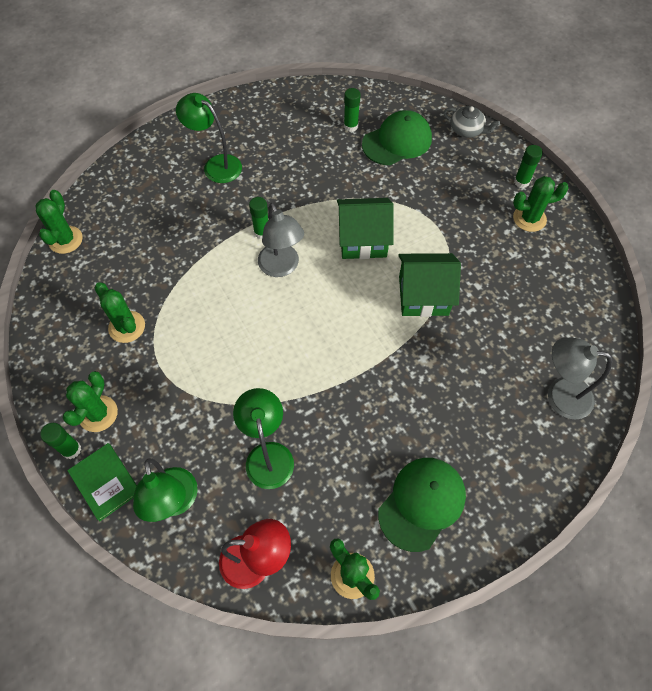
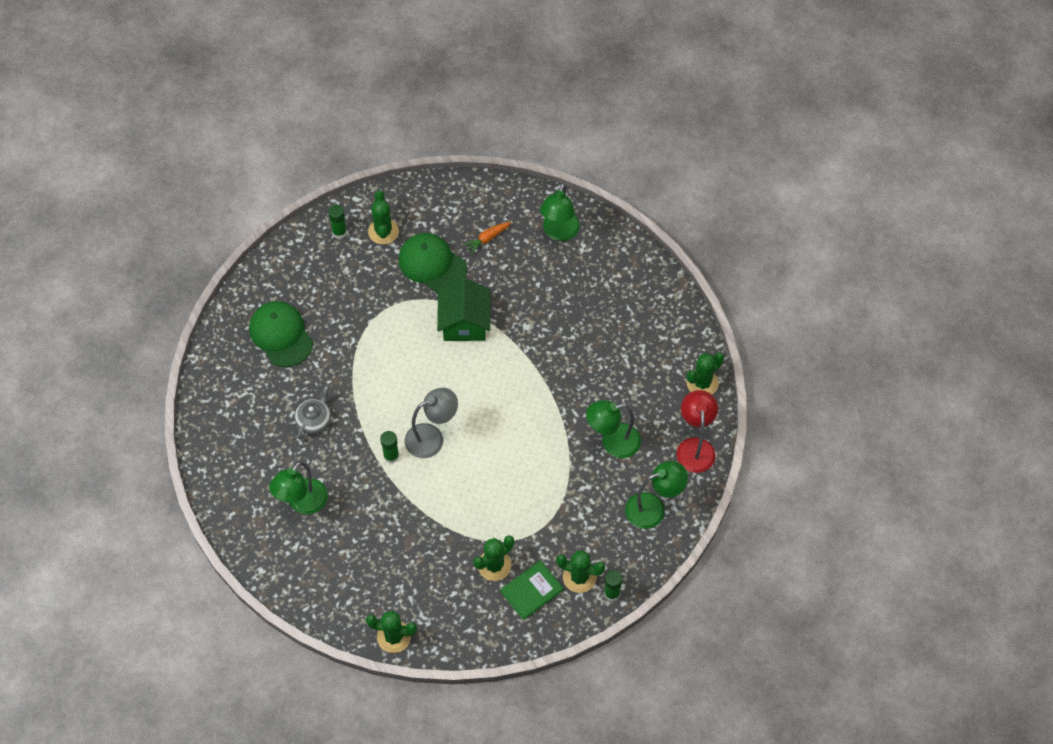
camera: 90 degrees left, 0 degrees up
(105, 482) = (638, 563): green book -> green book (531, 590)
(351, 126) = (257, 377): green glue stick -> none
(363, 240) = (402, 369): green house -> none
(422, 503) = (648, 335): green cap -> green cap (432, 264)
(467, 130) = (270, 272): grey teapot -> grey teapot (314, 420)
(537, 317) = (487, 239): none -> orange carrot
(559, 395) = (559, 232): grey lamp -> green lamp

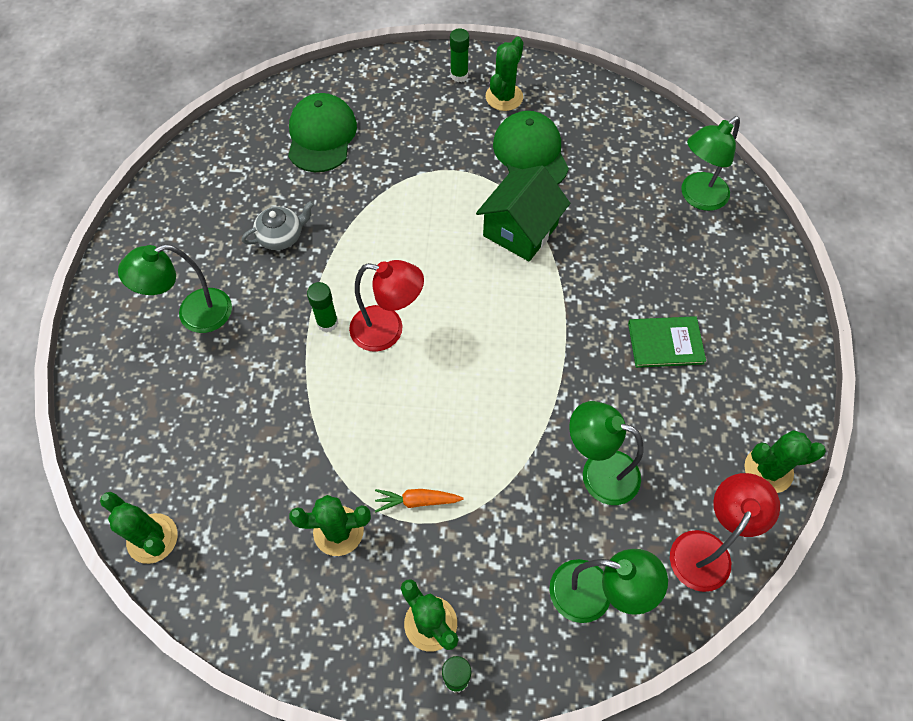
camera: 35 degrees right, 0 degrees up
(432, 437) = (388, 330): grey lamp -> red lamp
(487, 239) = (610, 161): orange carrot -> orange carrot (417, 501)
(531, 590) = (357, 598): green book -> green book (665, 343)

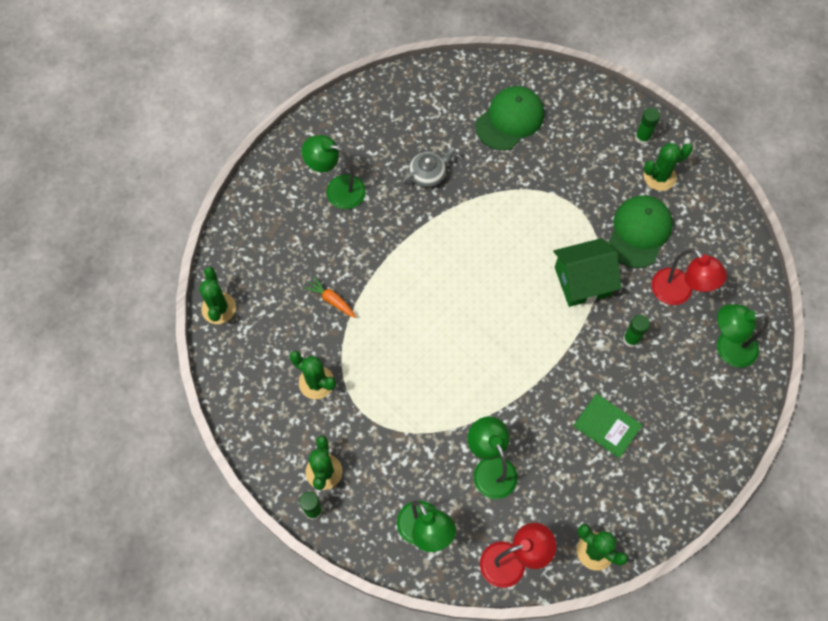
camera: 40 degrees right, 5 degrees up
(281, 236) = (428, 174): grey teapot -> grey teapot turned 45 degrees counterclockwise
(327, 323) = (410, 253): green glue stick -> green glue stick (631, 339)
(388, 330) = (441, 285): red lamp -> red lamp (678, 293)
(417, 501) = (372, 400): orange carrot -> orange carrot (331, 300)

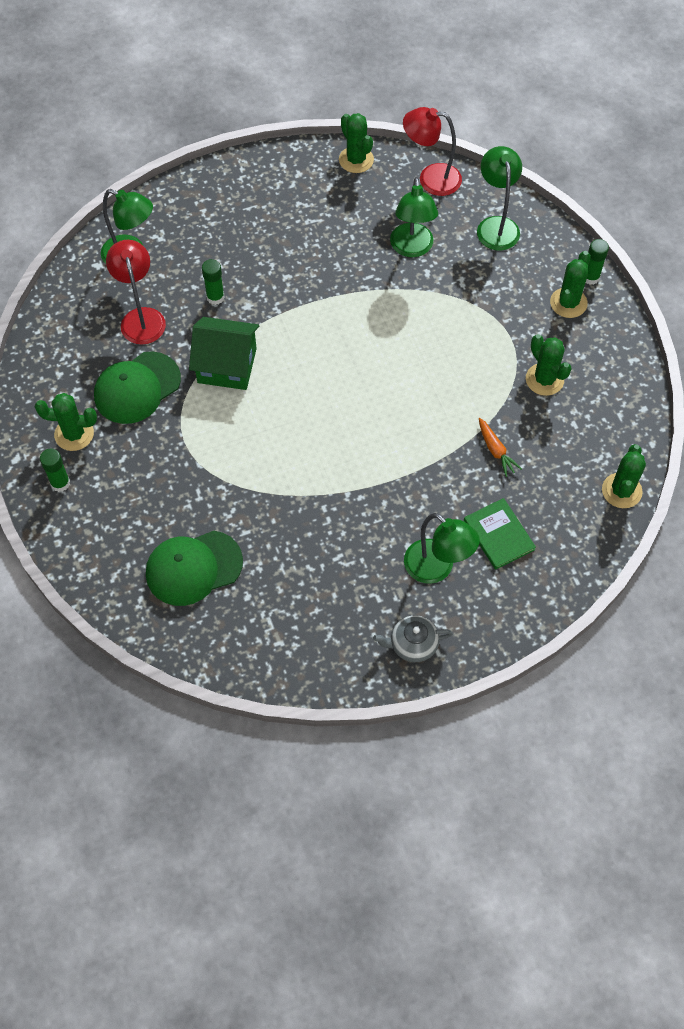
camera: 155 degrees left, 5 degrees down
(428, 174) = (324, 542): grey teapot -> grey teapot (412, 644)
(607, 426) = (286, 239): green book -> green book (499, 535)

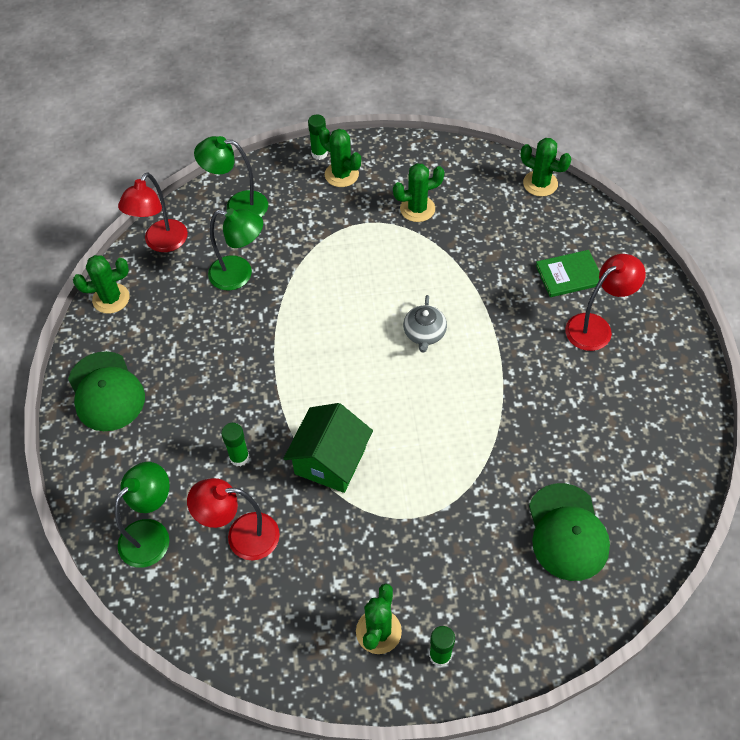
camera: 75 degrees left, 5 degrees down
(137, 388) = (334, 555): green cap -> green cap (106, 391)
(412, 644) = (670, 360): grey teapot -> grey teapot (424, 333)
(437, 568) = (596, 327): green lamp -> red lamp
(496, 450) = (483, 259): orange carrot -> none

